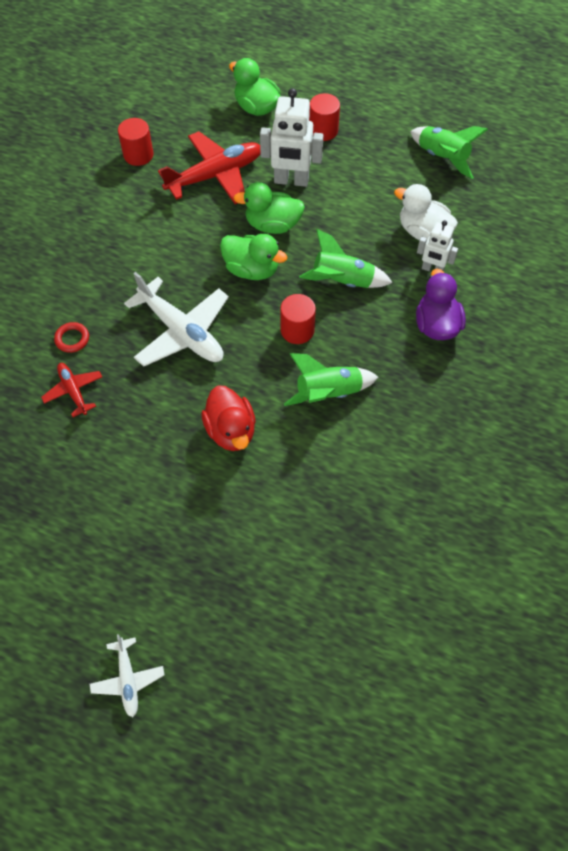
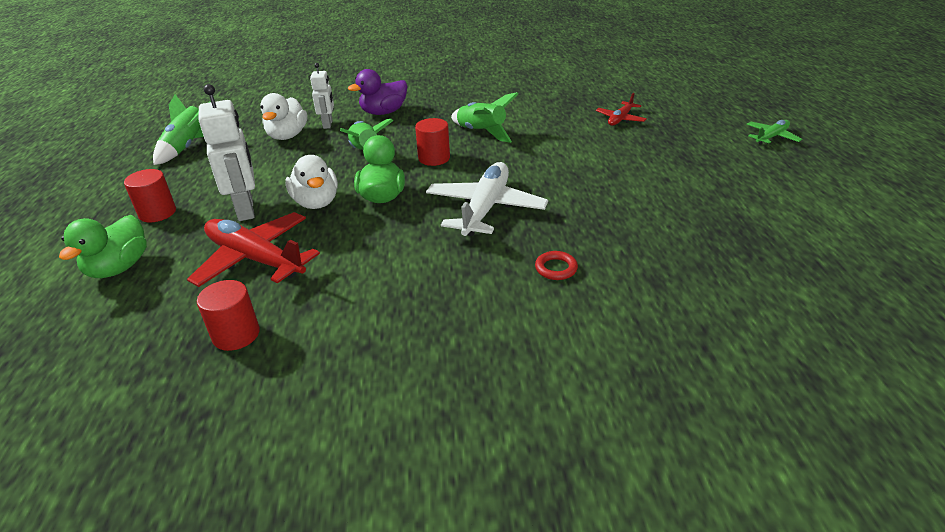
camera: 115 degrees left, 25 degrees down
(73, 391) = (610, 243): red plane -> red plane (620, 119)
(128, 679) = (771, 137): white plane -> green plane
(231, 431) = (556, 157): red duck -> none
(272, 225) = (316, 202): green duck -> white duck

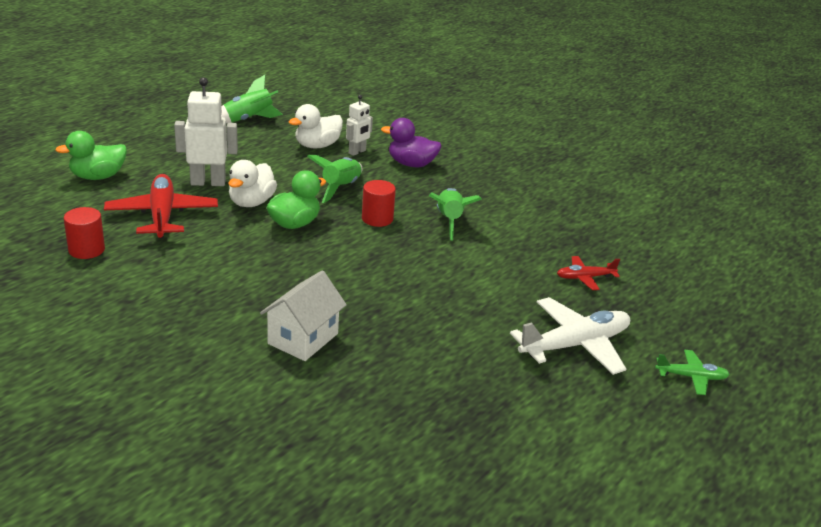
camera: 40 degrees right, 5 degrees down
(157, 213) = (164, 155): red cylinder -> none
(246, 210) = (208, 182): white robot -> white robot turned 120 degrees counterclockwise
(485, 208) = (340, 273): white plane -> white plane (575, 345)
(556, 268) = (303, 338): red ring -> white house

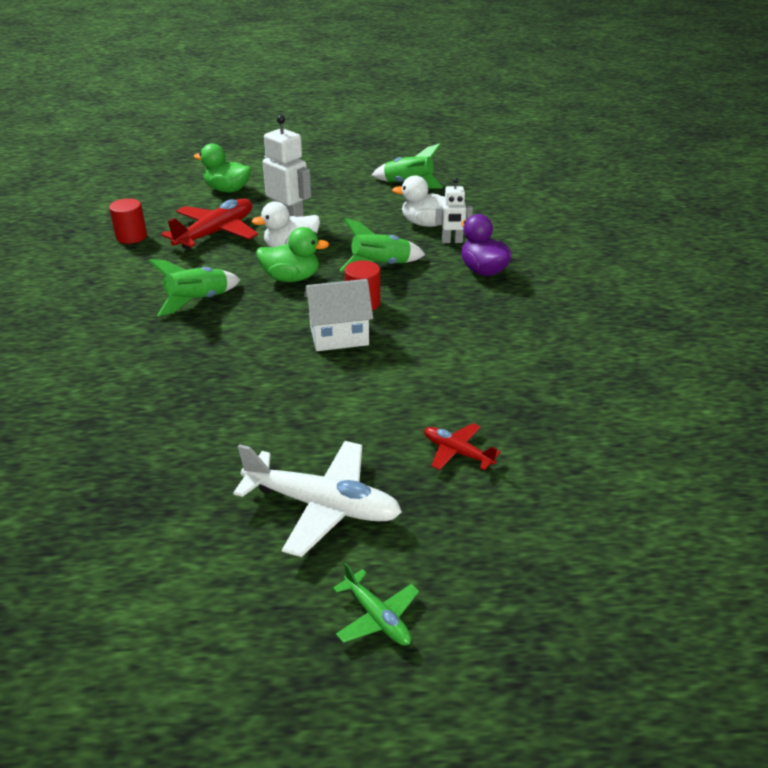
camera: 50 degrees right, 5 degrees up
(303, 338) = (135, 366): white house -> white house (339, 336)
(449, 220) = (423, 333): green rocket -> green rocket (198, 301)

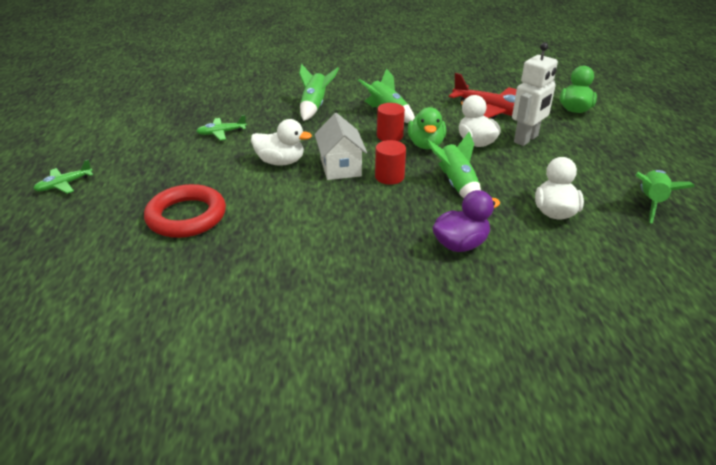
camera: 90 degrees right, 0 degrees up
(131, 237) = (475, 83): red cylinder -> red cylinder (390, 136)
(155, 361) = (314, 106): none -> green rocket
(221, 449) = (221, 133): none -> green plane
(321, 383) = (280, 162): none -> white duck
(323, 505) = (158, 166): white plane -> none
(452, 241) = (519, 227): white robot -> none
(457, 452) = (186, 216): red plane -> red ring

